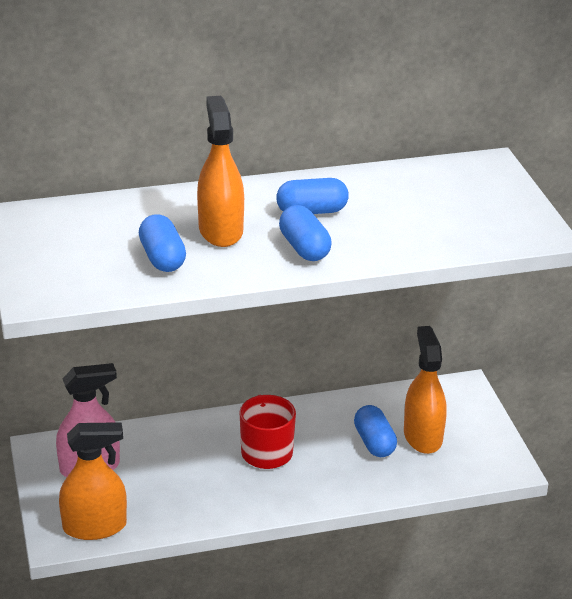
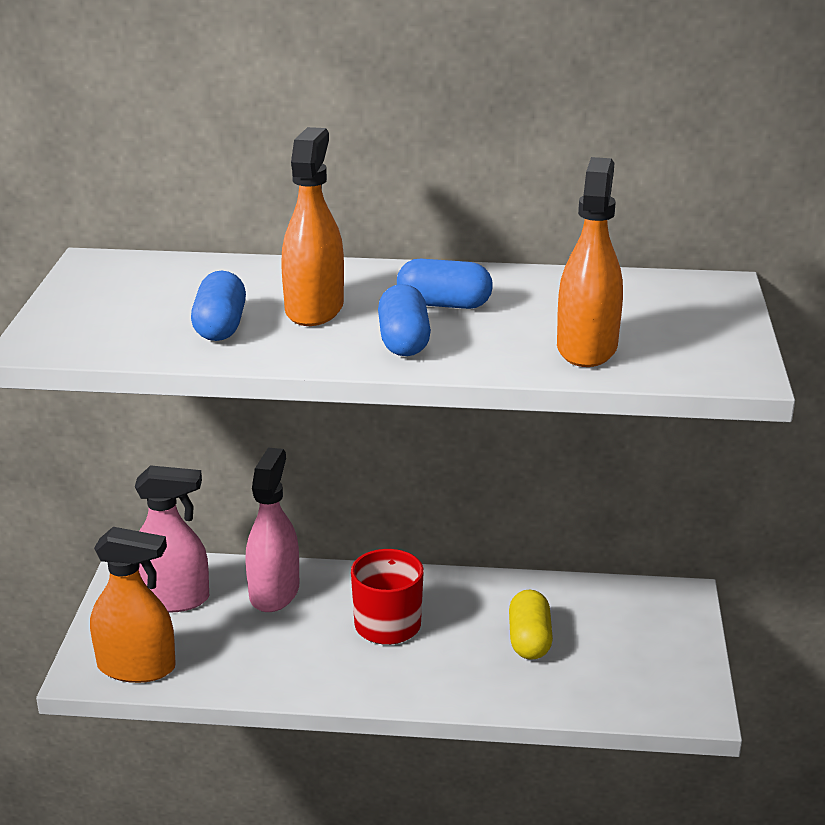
camera: 20 degrees right, 5 degrees down
(166, 445) = (274, 592): none -> pink spray bottle
(374, 443) = (529, 640): blue capsule -> yellow capsule
(422, 436) = (596, 645): orange spray bottle -> orange spray bottle (586, 348)

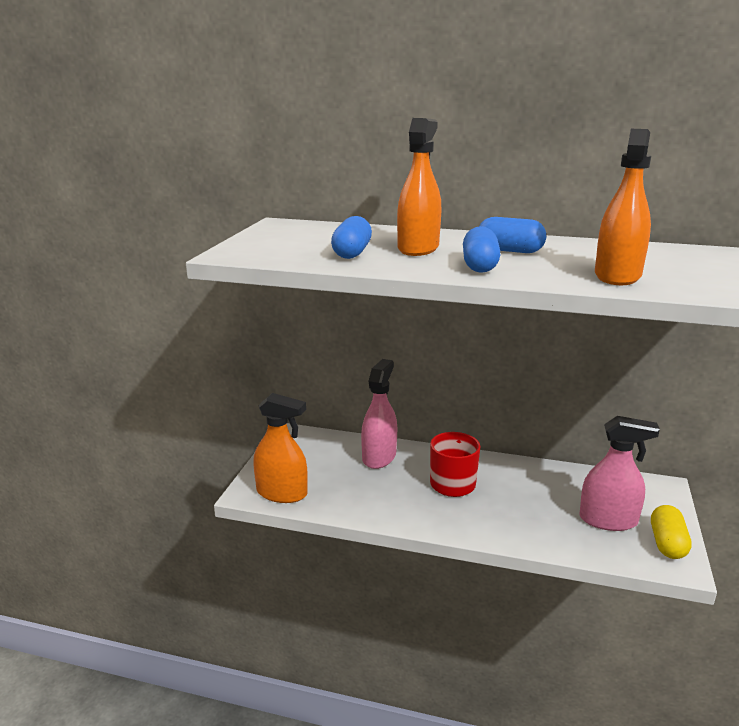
camera: 10 degrees right, 5 degrees down
(172, 599) = (312, 454): pink spray bottle -> pink spray bottle (608, 520)
(529, 640) = (552, 504): yellow capsule -> yellow capsule (667, 543)

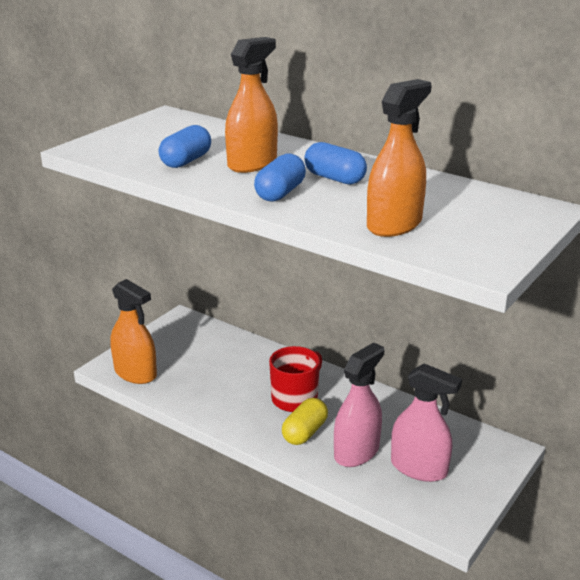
camera: 20 degrees right, 5 degrees up
(379, 457) = (246, 357): pink spray bottle -> pink spray bottle (356, 452)
(667, 543) = (459, 504): yellow capsule -> yellow capsule (304, 432)

